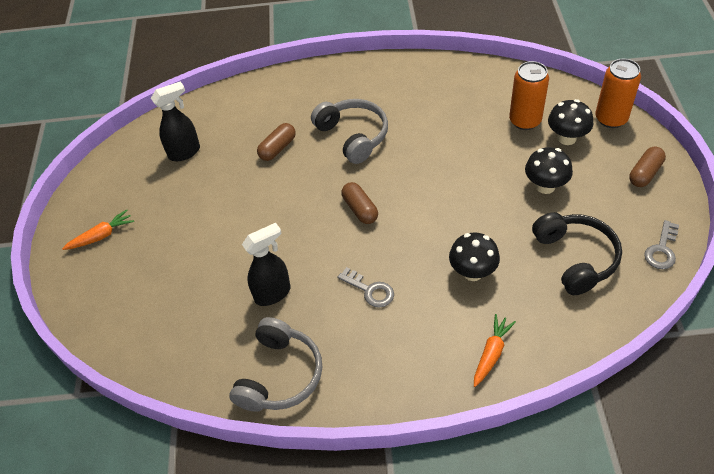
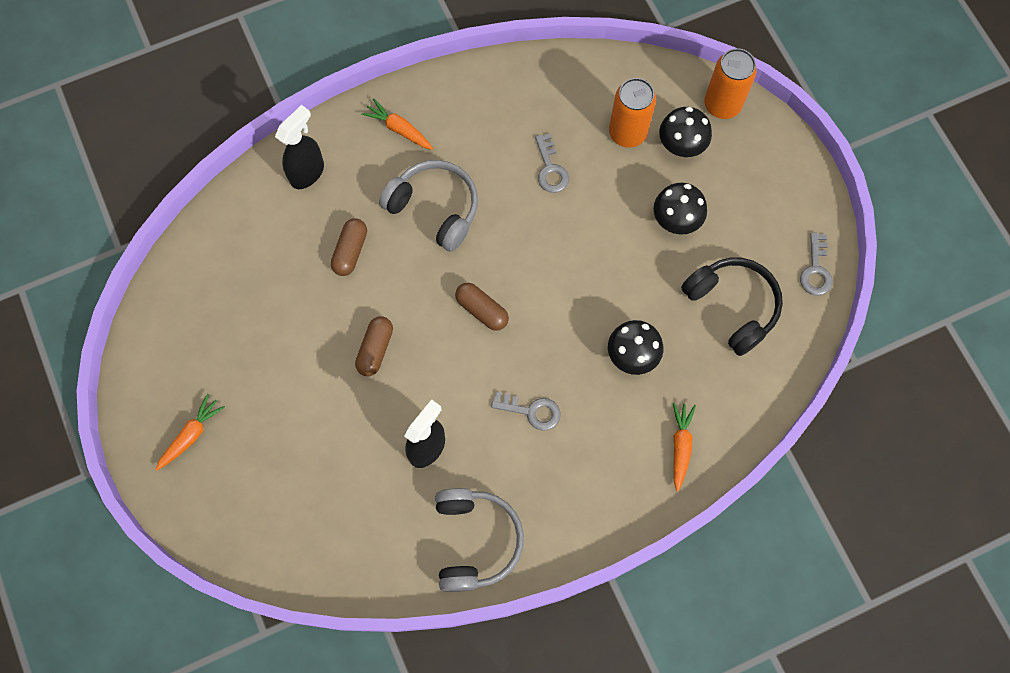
camera: 25 degrees left, 20 degrees up
(185, 152) = (237, 288): black spray bottle -> black spray bottle (307, 173)
(349, 84) = (399, 129): none -> orange carrot
(453, 131) = (550, 169): none -> grey key
(645, 173) = (776, 173): brown capsule -> brown capsule (375, 349)

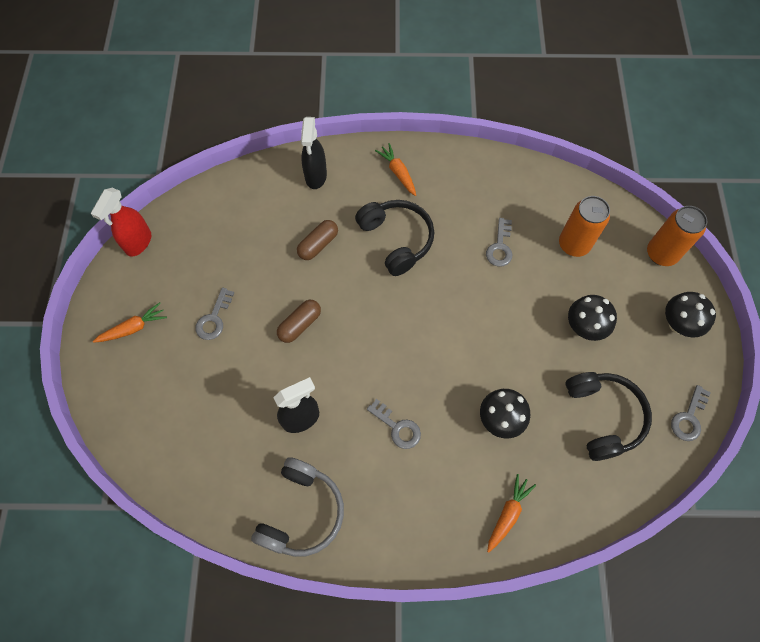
camera: 25 degrees right, 5 degrees down
(142, 338) = (138, 243): none -> red spray bottle
(277, 385) = (214, 319): none -> grey key
(307, 173) = (316, 176): black spray bottle -> black spray bottle turned 120 degrees clockwise
(435, 208) = (397, 239): grey headphones -> black headphones
(482, 310) = (396, 330): brown capsule -> none
(681, 146) = (613, 271): black mushroom -> black mushroom (678, 324)

